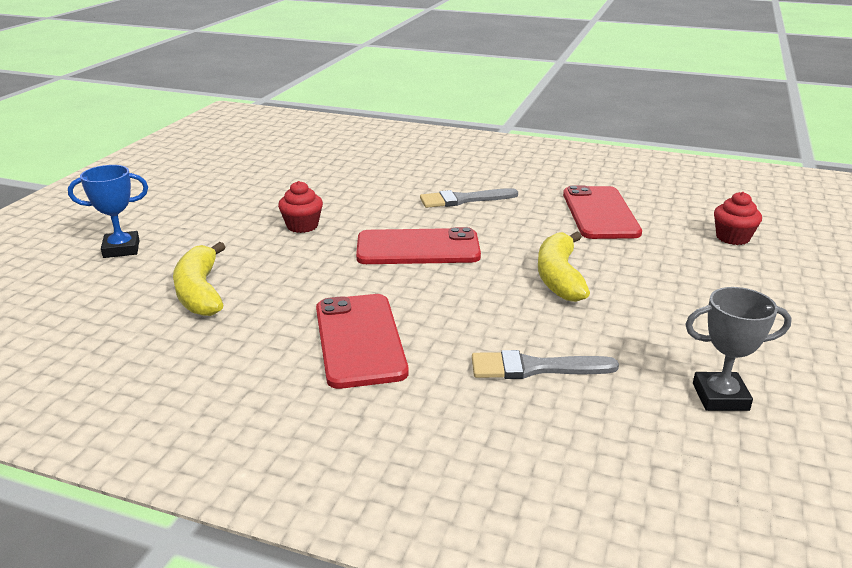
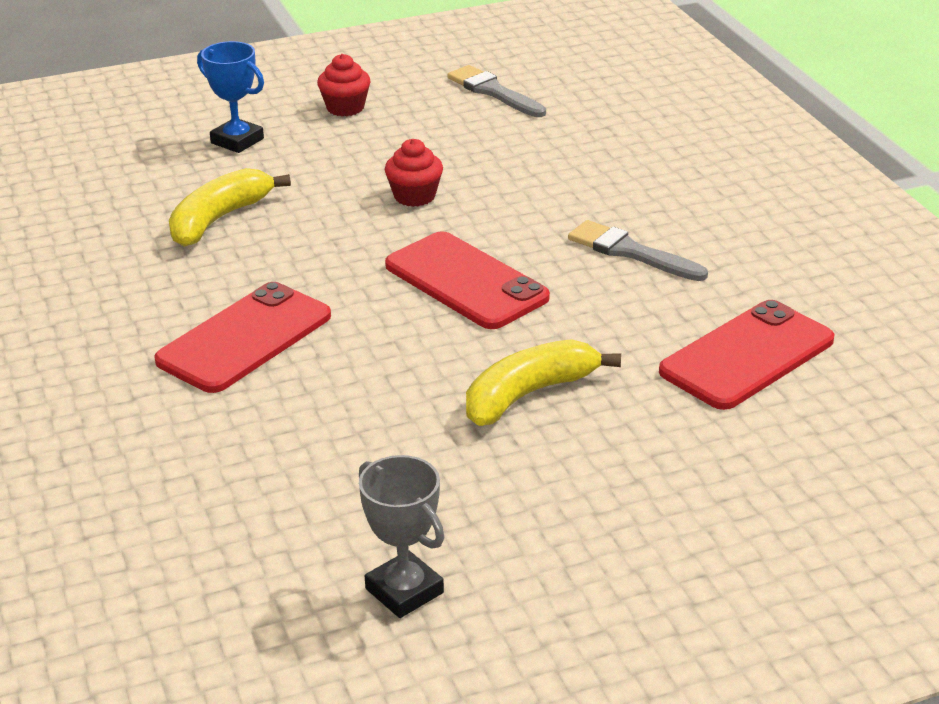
camera: 50 degrees right, 5 degrees up
(534, 368) = (318, 455): grey brush -> grey brush (493, 92)
(732, 238) = (836, 481): red cupcake -> red cupcake (345, 108)

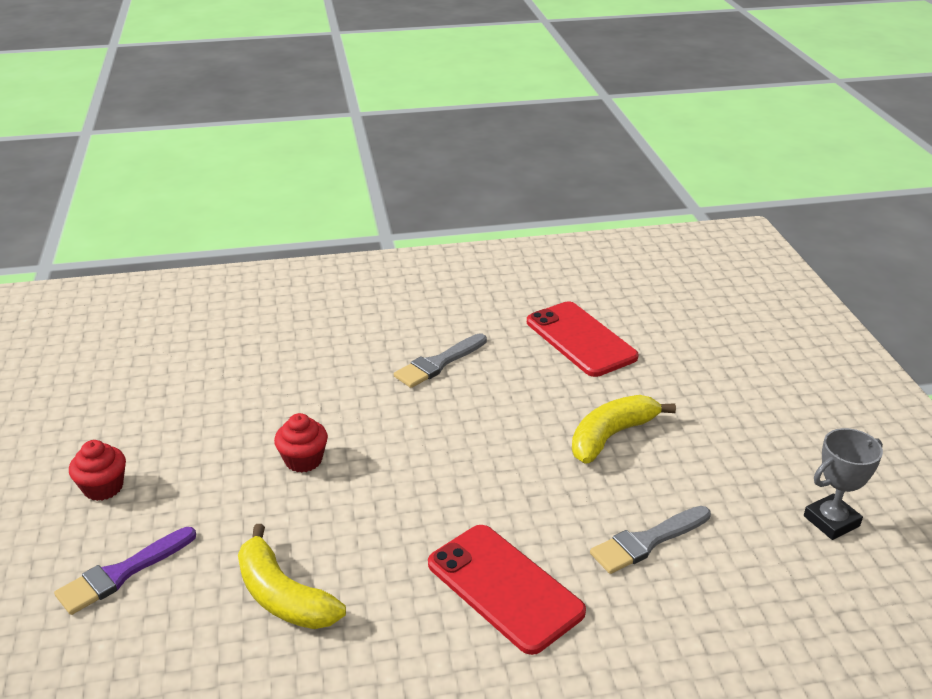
camera: 80 degrees left, 0 degrees up
(237, 141) = (122, 573): blue trophy -> purple brush
(466, 281) = (453, 447): red phone -> none
(493, 92) = (139, 392): grey brush -> grey brush (647, 541)
(528, 394) = (611, 436): yellow banana -> yellow banana turned 75 degrees clockwise

